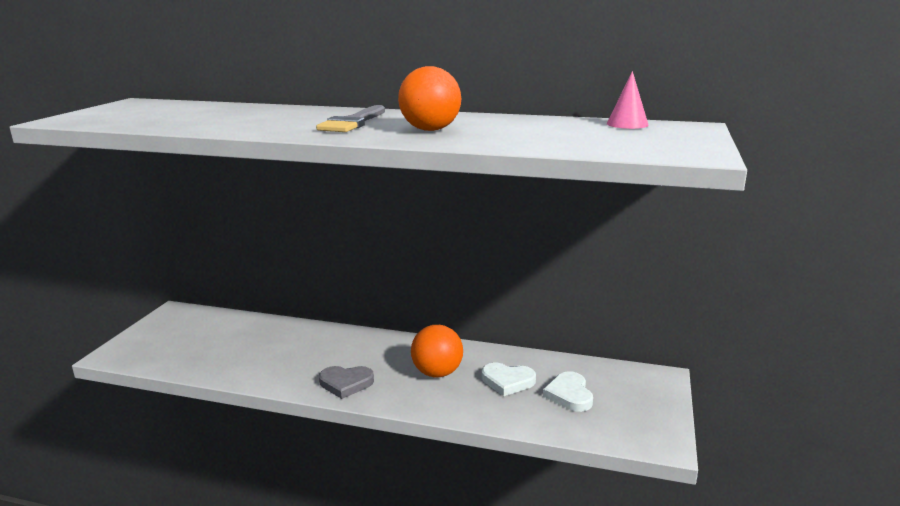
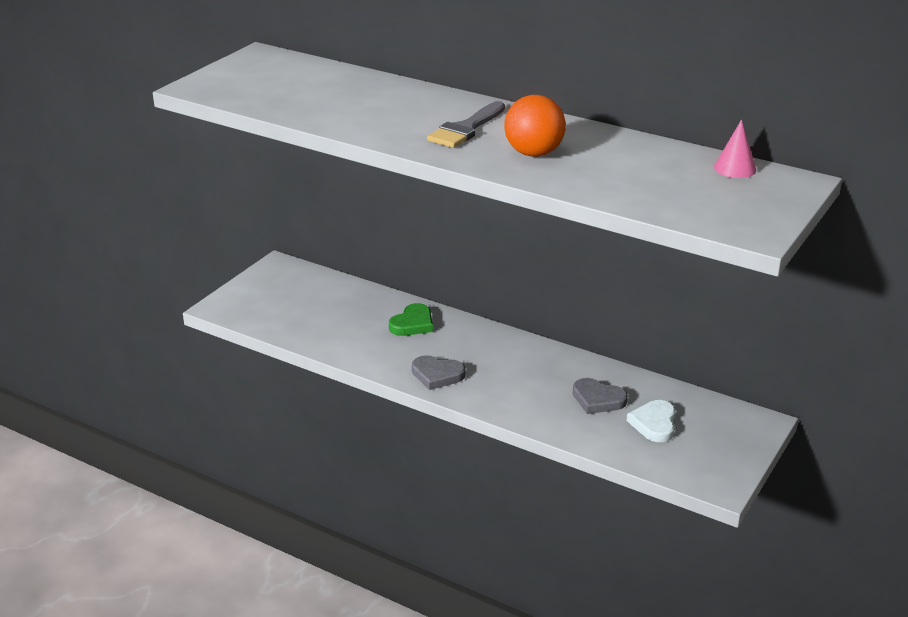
camera: 15 degrees right, 10 degrees up
(311, 342) = (412, 324): none -> green heart
(437, 373) = (530, 379): orange ball -> none
(507, 381) = (598, 399): white heart -> grey heart

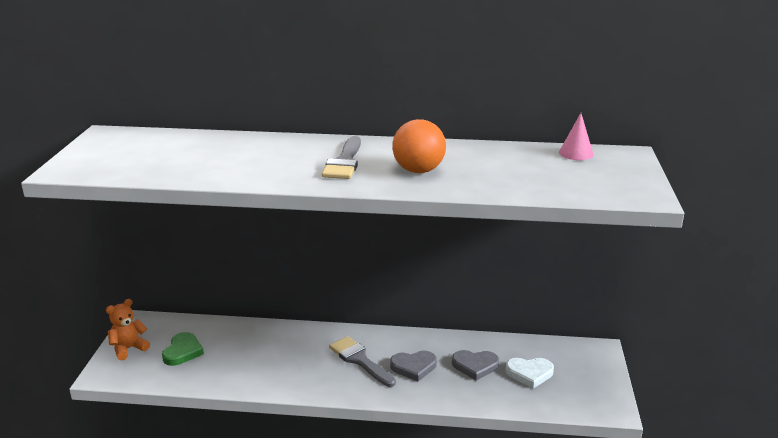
camera: 25 degrees left, 5 degrees down
(255, 289) = (128, 348): none -> orange teddy bear
(412, 324) = (287, 343): green heart -> green heart (183, 351)
(437, 375) = (337, 382): grey heart -> grey heart (414, 367)
(475, 360) = (359, 360): none -> grey brush
(654, 423) = (529, 373): white heart -> white heart turned 75 degrees counterclockwise

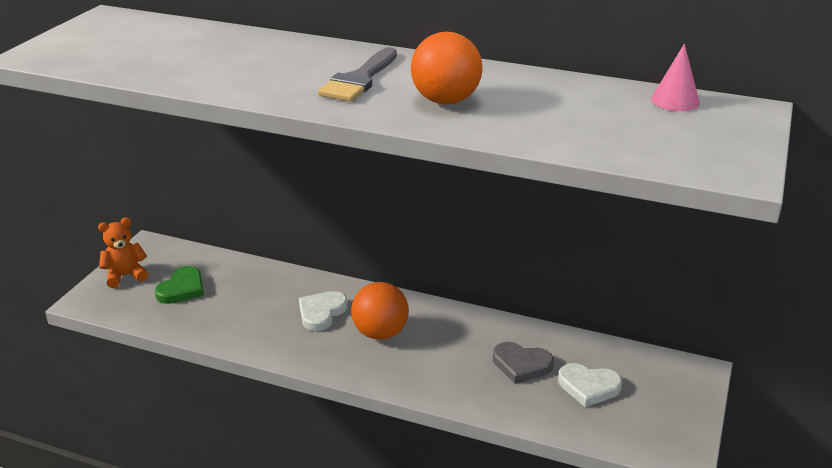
camera: 15 degrees right, 5 degrees up
(306, 352) = (321, 313): none -> white heart
(359, 360) = (380, 333): grey brush -> orange ball
(414, 367) = (443, 353): grey heart -> none

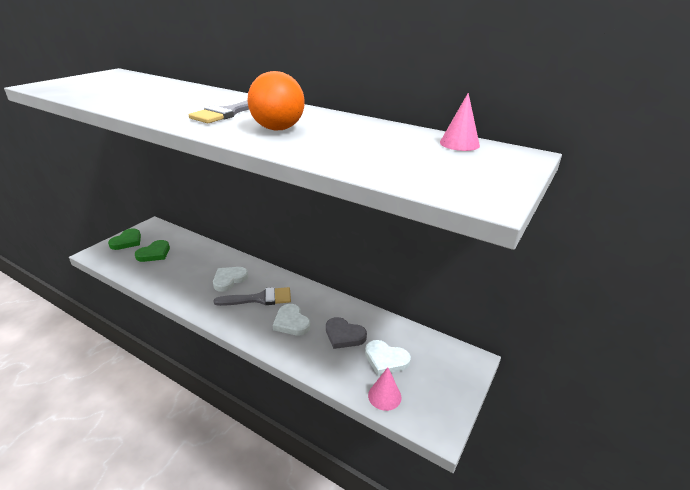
camera: 10 degrees right, 0 degrees up
(125, 276) = (127, 241): orange teddy bear -> green heart
(380, 333) = (259, 298): orange ball -> grey brush
(442, 358) = (291, 322): none -> white heart
(603, 429) = (384, 396): none -> pink cone

